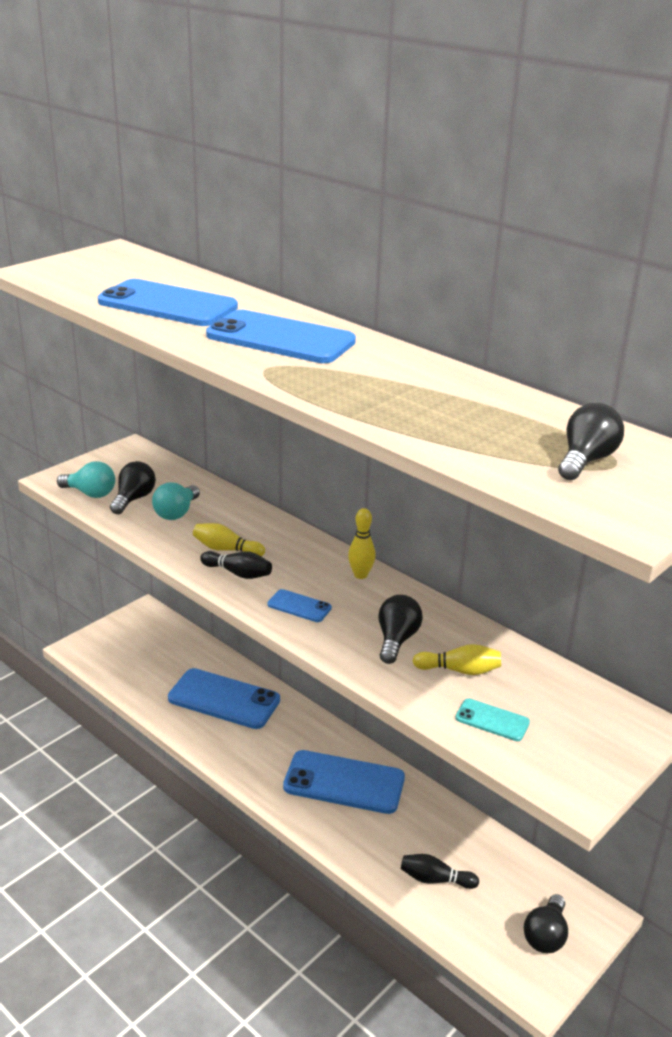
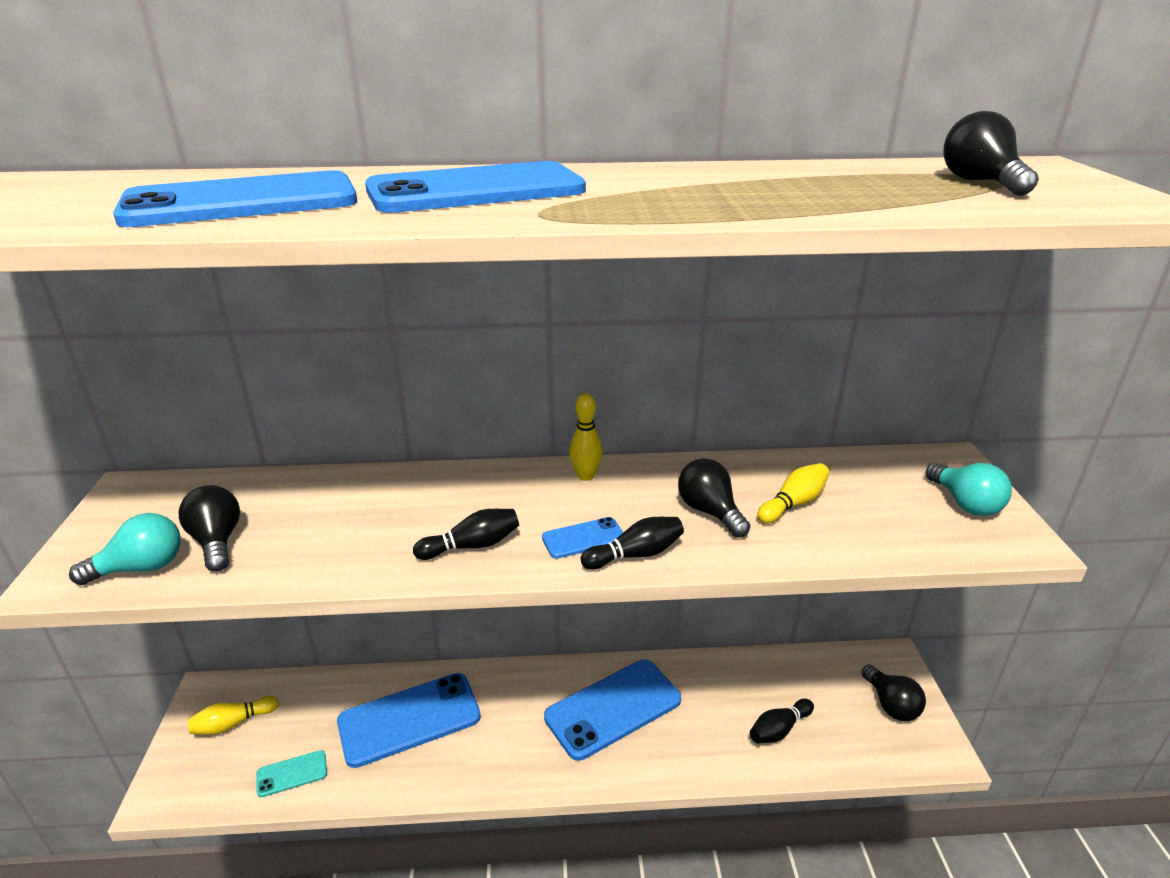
camera: 45 degrees left, 0 degrees up
(176, 513) = (299, 526): turquoise light bulb -> turquoise light bulb (965, 503)
(226, 549) = (419, 530): yellow bowling pin -> yellow bowling pin (233, 723)
(311, 632) = (635, 555): none -> black bowling pin
(492, 720) = (883, 527): turquoise phone -> turquoise phone (292, 773)

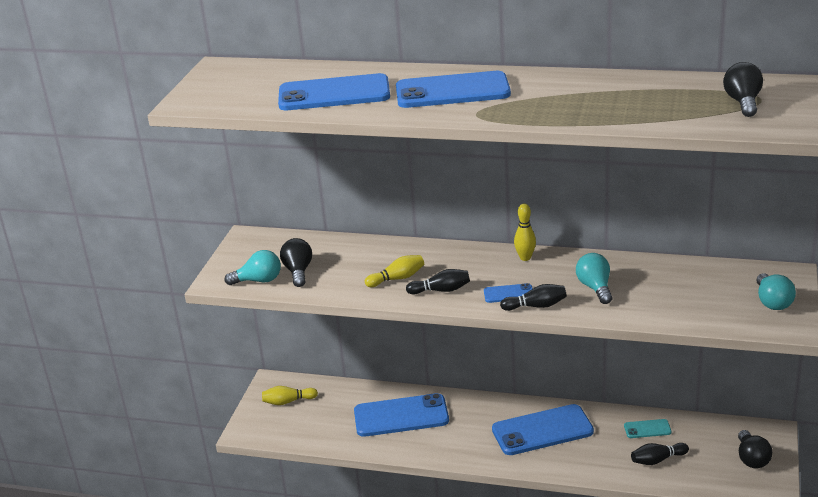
camera: 20 degrees right, 0 degrees up
(292, 773) = (323, 433): turquoise phone -> turquoise phone (647, 429)
(710, 512) = (595, 288): black light bulb -> turquoise light bulb
(793, 504) = (653, 289): yellow bowling pin -> yellow bowling pin (397, 278)

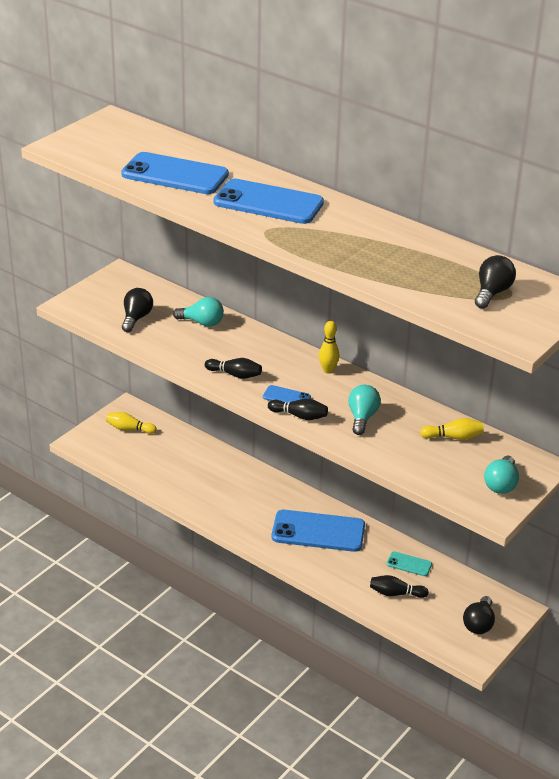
camera: 20 degrees right, 5 degrees up
(258, 280) = (100, 315): turquoise light bulb -> turquoise light bulb (202, 323)
(397, 278) = (209, 352): yellow bowling pin -> yellow bowling pin (453, 437)
(401, 416) = (211, 475): blue phone -> none

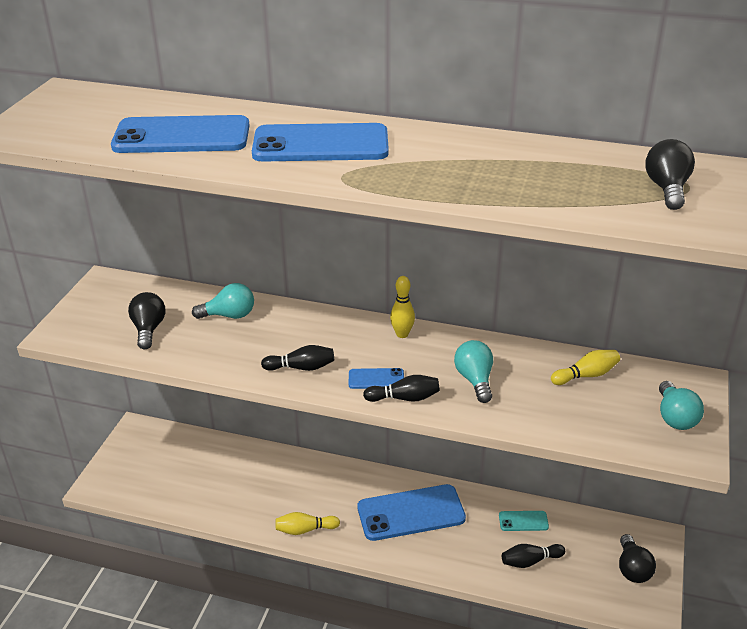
camera: 20 degrees left, 0 degrees up
(129, 429) = (149, 453): yellow bowling pin -> yellow bowling pin (305, 530)

